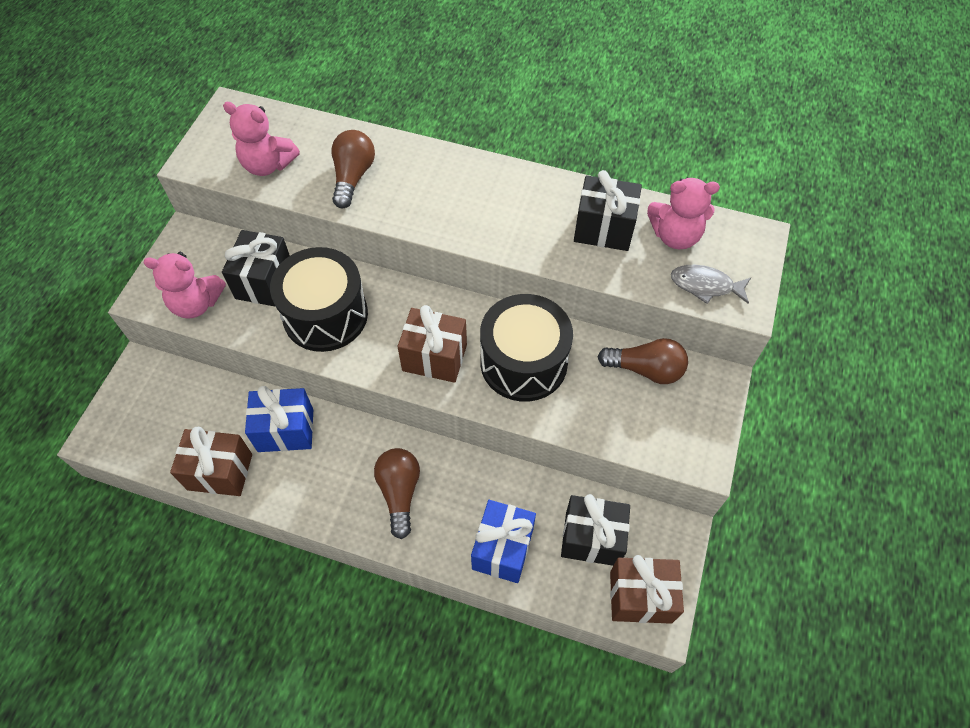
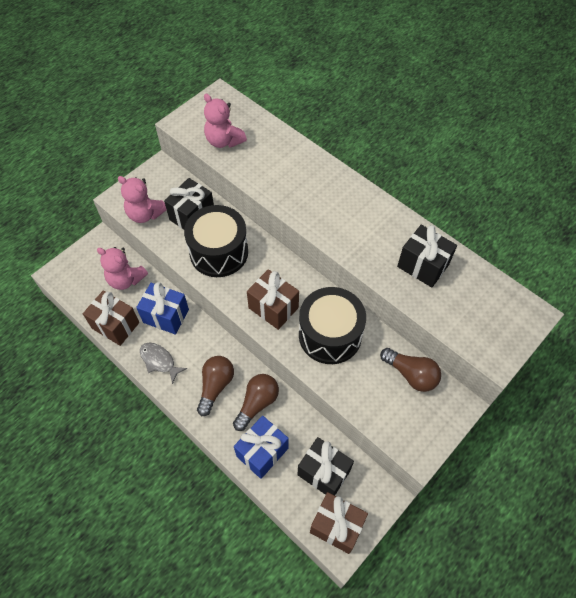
camera: 25 degrees right, 0 degrees up
(353, 177) = (273, 168): brown light bulb -> brown light bulb (257, 403)
(675, 236) = (472, 290): pink teddy bear -> pink teddy bear (126, 279)
(705, 286) = (474, 333): grey fish -> grey fish (159, 361)

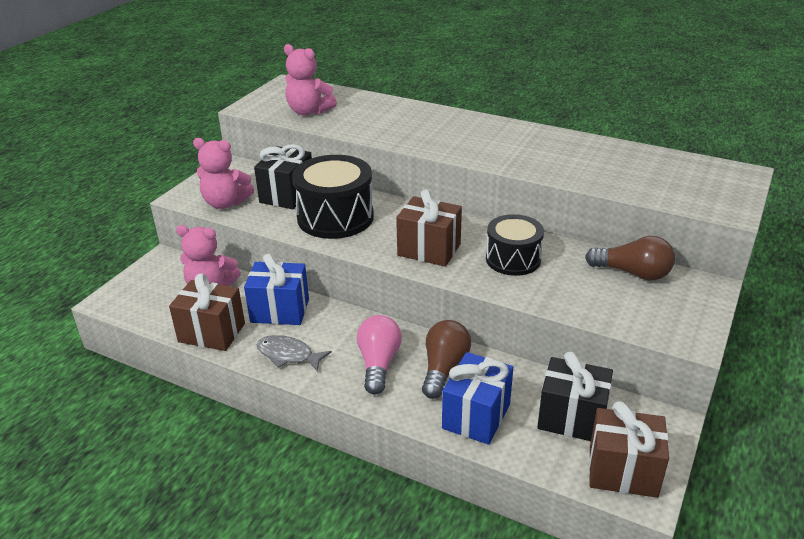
camera: 15 degrees left, 25 degrees down
(215, 386) = (378, 363): brown light bulb -> pink light bulb
(330, 335) = (513, 259): black drum -> black drum, size x0.66
(423, 265) = (595, 160): black gift -> none

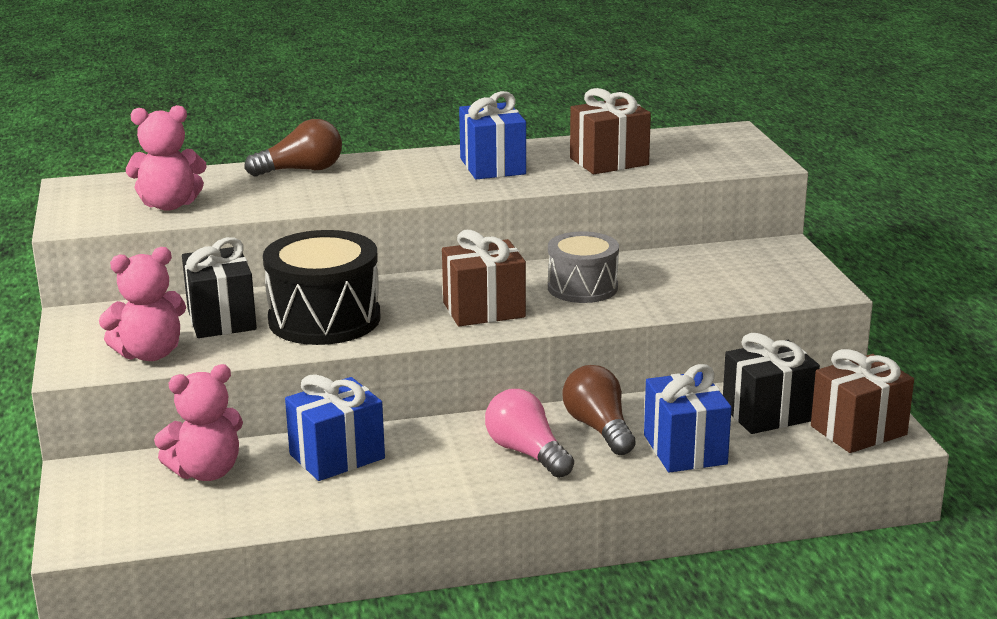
camera: 40 degrees left, 10 degrees down
(212, 333) = (285, 510): brown gift -> brown gift (609, 161)
(288, 355) = (415, 488): grey fish -> none
(513, 259) = (582, 287): black drum -> grey drum
(524, 145) = (492, 166): none -> blue gift
(633, 273) = (708, 259): brown light bulb -> brown light bulb (301, 170)

